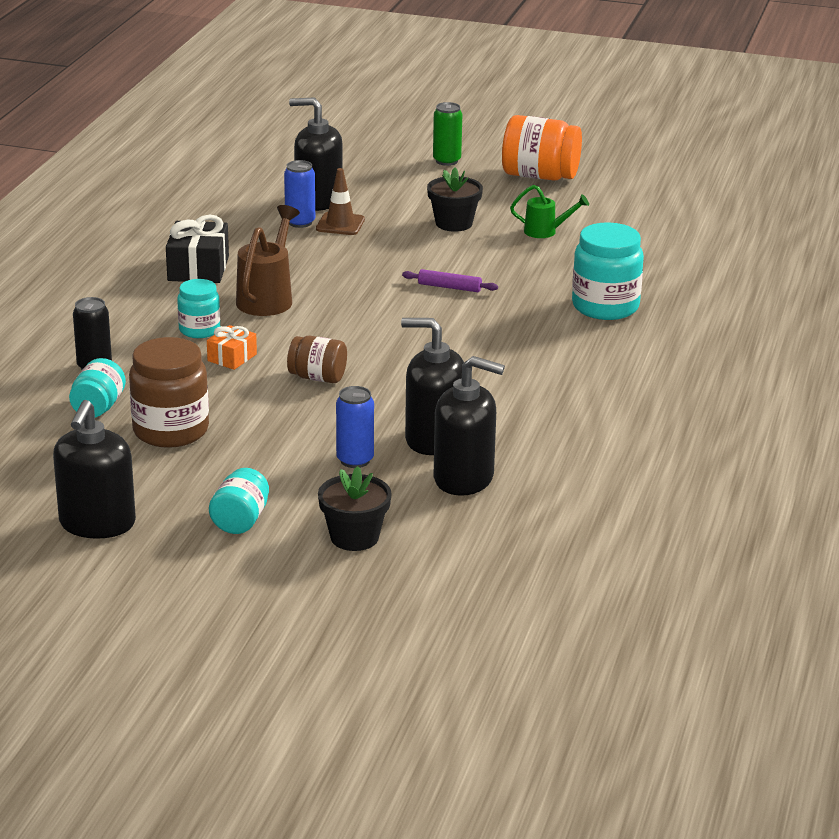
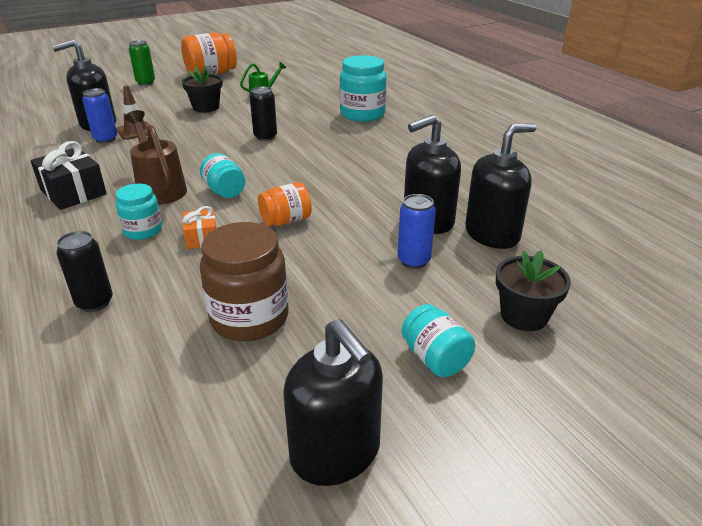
camera: 45 degrees left, 5 degrees up
(98, 407) = (153, 335): turquoise jar -> turquoise jar (225, 191)
(317, 377) = (286, 221): brown jar -> orange jar
(449, 287) = (265, 137): purple rolling pin -> black can

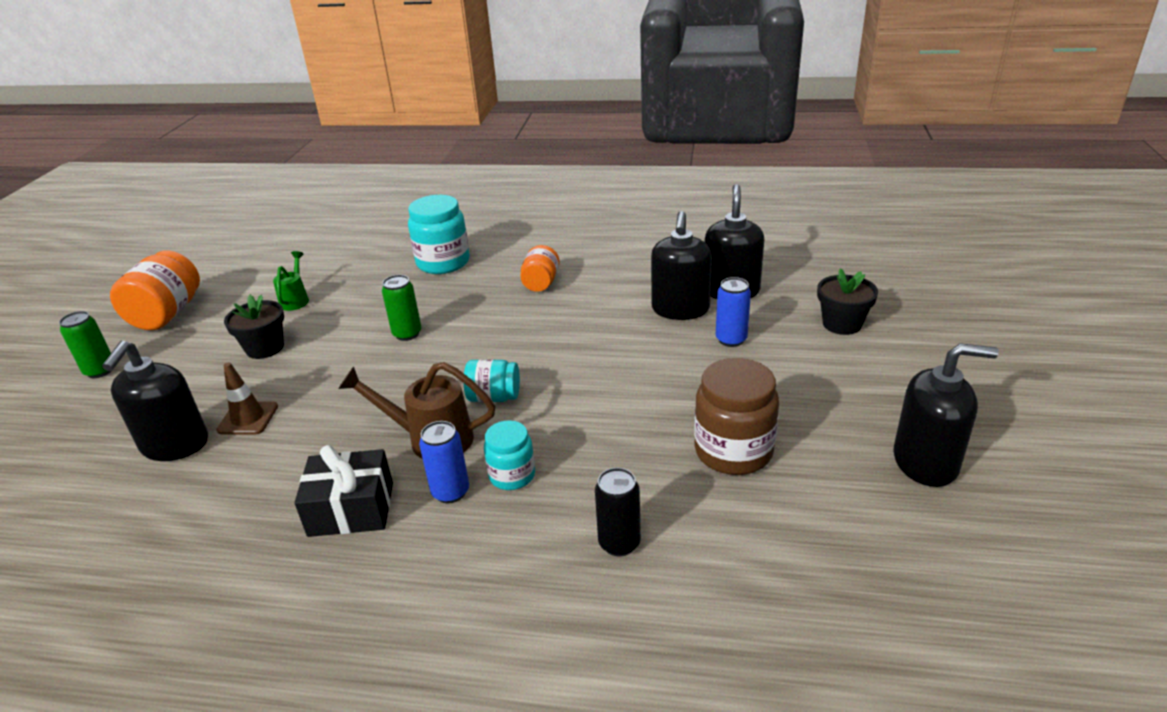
camera: 50 degrees left, 0 degrees up
(105, 139) = (234, 449): blue can -> blue can (450, 492)
(202, 237) = (570, 439): orange gift -> none
(265, 137) = (407, 334): black can -> green can
(286, 221) = (597, 379): orange jar -> orange jar (541, 283)
(435, 358) = (859, 380): turquoise jar -> none

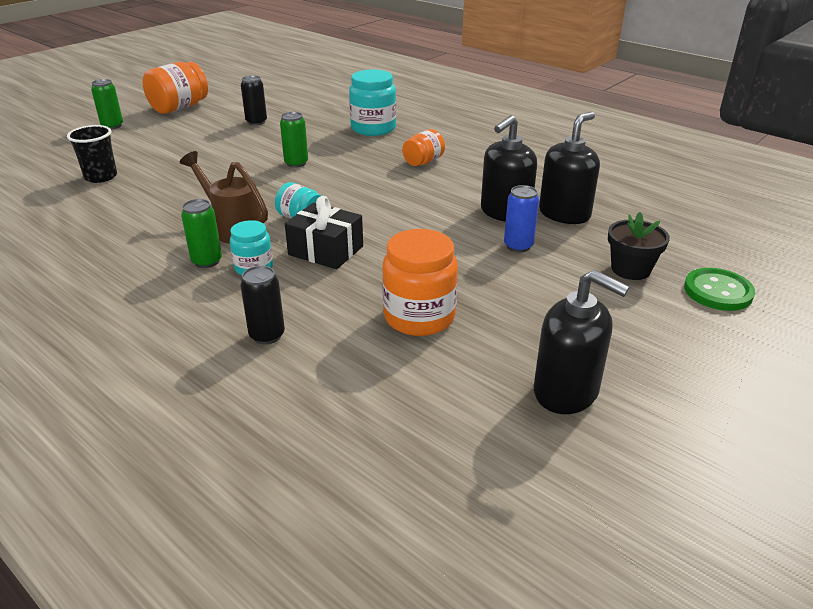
camera: 30 degrees right, 0 degrees up
(175, 445) = (101, 177): black soap dispenser -> black cup
(248, 418) = (152, 177): brown traffic cone -> none
(265, 348) = (206, 143): black flower pot -> none
(295, 300) = (256, 122): green watering can -> black can
(351, 509) = (144, 246): black gift -> black gift (326, 250)
(450, 492) = (207, 261): blue can -> green can
(733, 451) = (419, 317): brown jar -> orange jar
(923, 317) = (718, 291): none -> green button

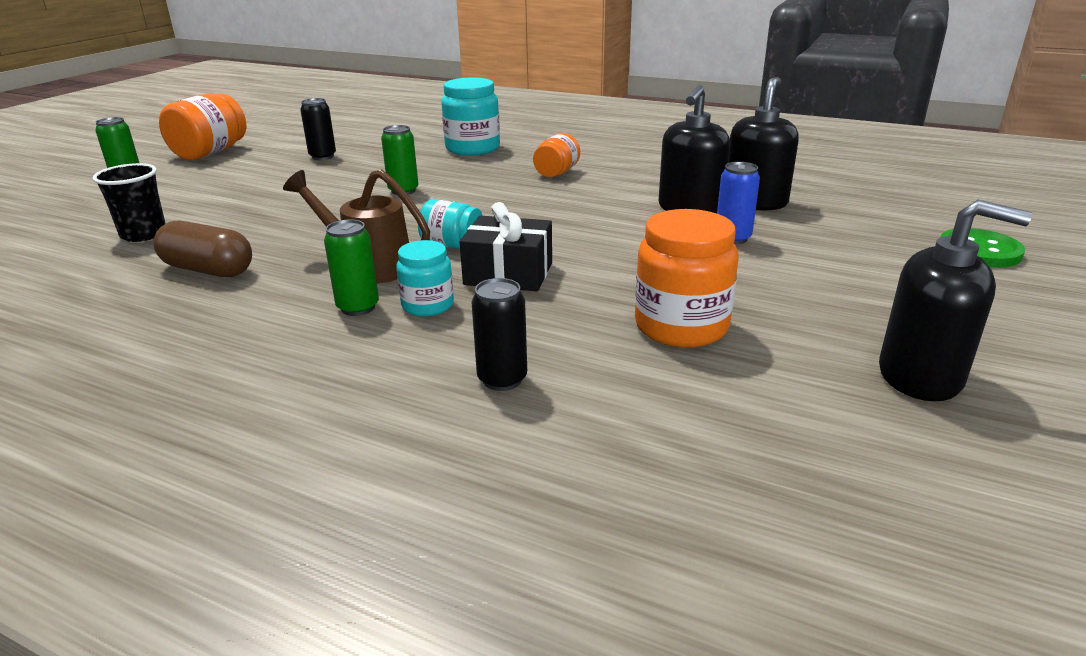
camera: 15 degrees left, 5 degrees down
(127, 214) = (208, 270): none -> brown capsule
(630, 269) = (872, 243): black flower pot -> none

